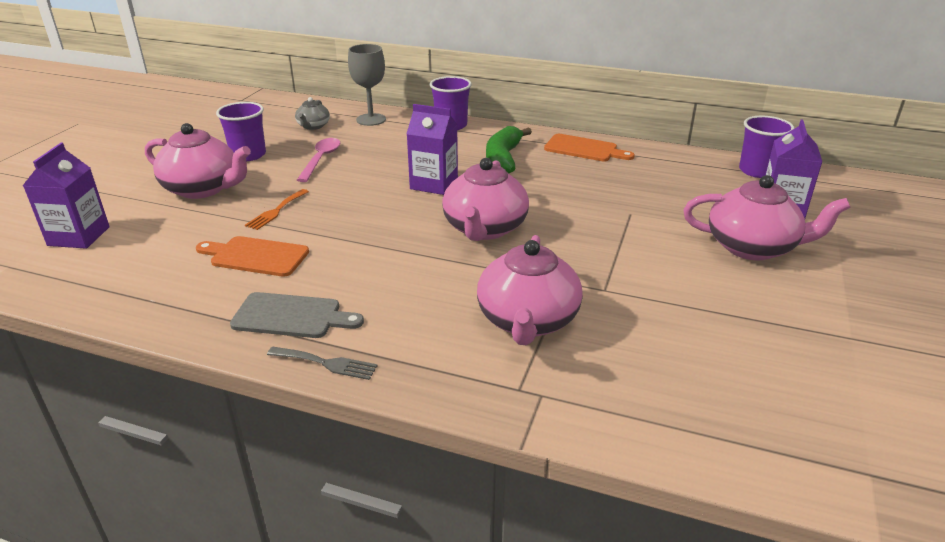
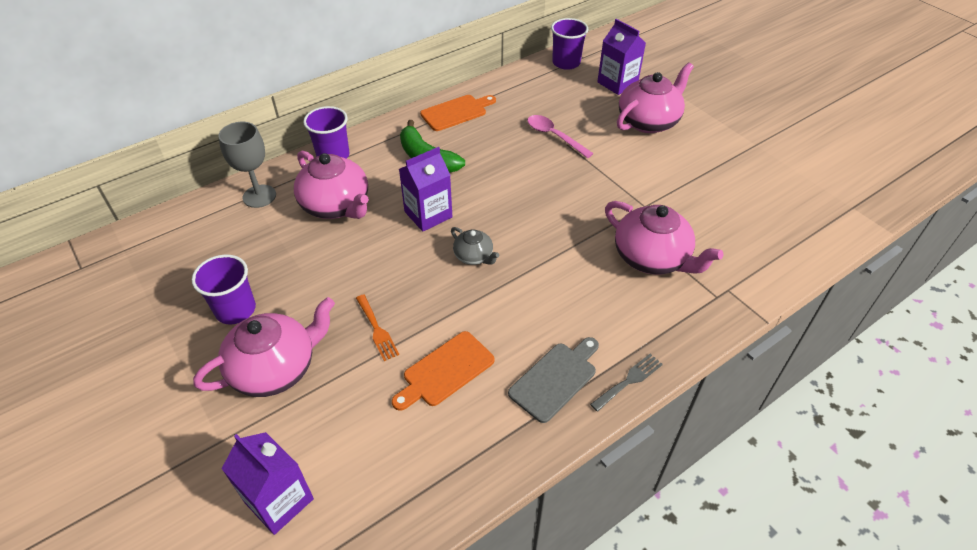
camera: 55 degrees left, 15 degrees up
(313, 126) = (225, 240): grey teapot -> grey teapot (474, 256)
(321, 159) = (306, 262): pink spoon -> pink spoon (554, 136)
(484, 228) = (523, 221): pink teapot -> pink teapot (336, 205)

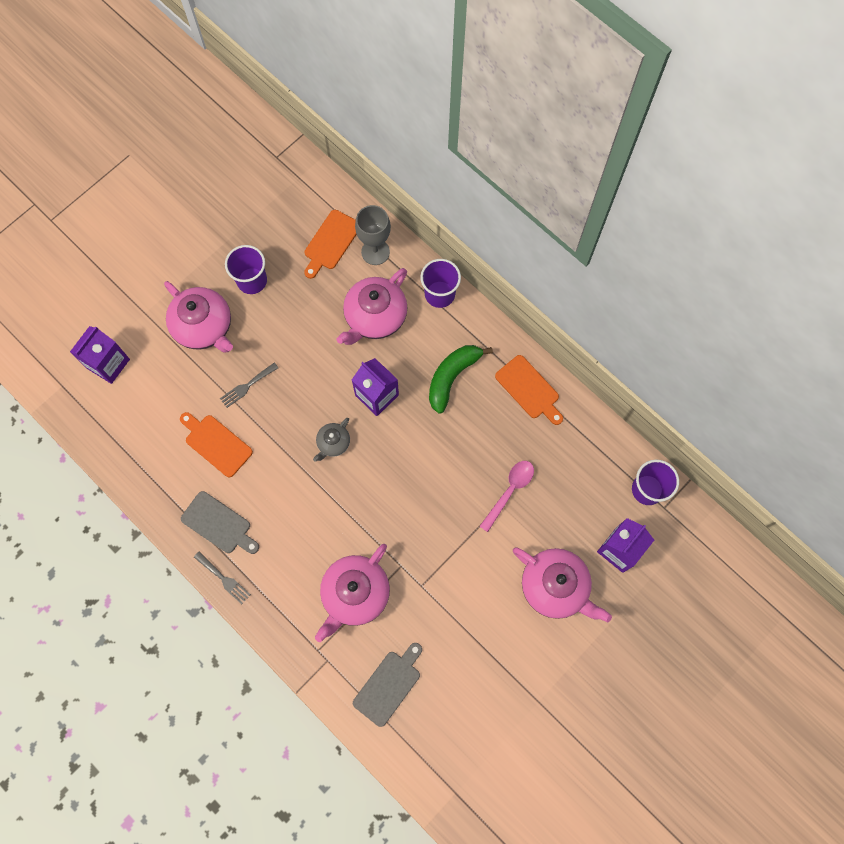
camera: 80 degrees right, 25 degrees up
(226, 231) = (331, 242): none -> orange cutting board
(377, 330) = (247, 386): orange fork -> grey fork
(751, 242) = (389, 685): none -> grey cutting board

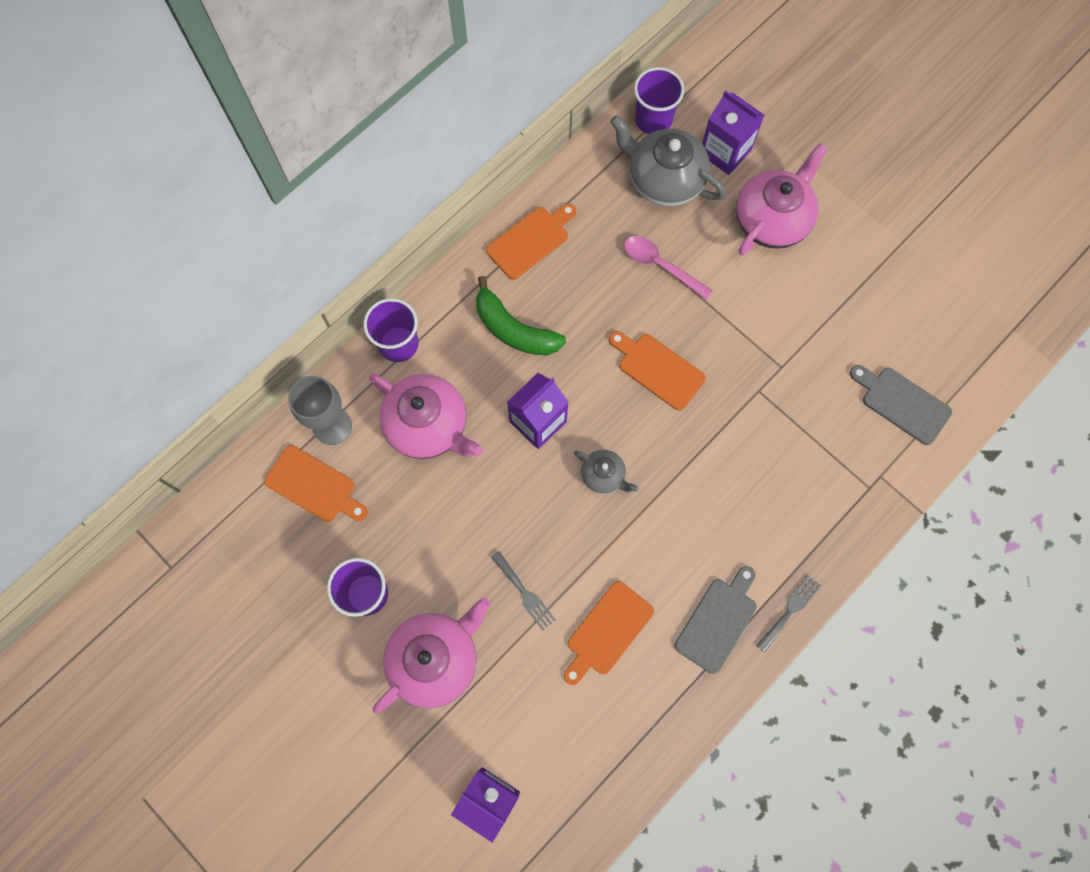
camera: 90 degrees left, 0 degrees up
(355, 594) = (797, 444): pink teapot -> none
(419, 486) = (658, 369): none -> orange cutting board
(590, 497) = (664, 179): none -> grey teapot

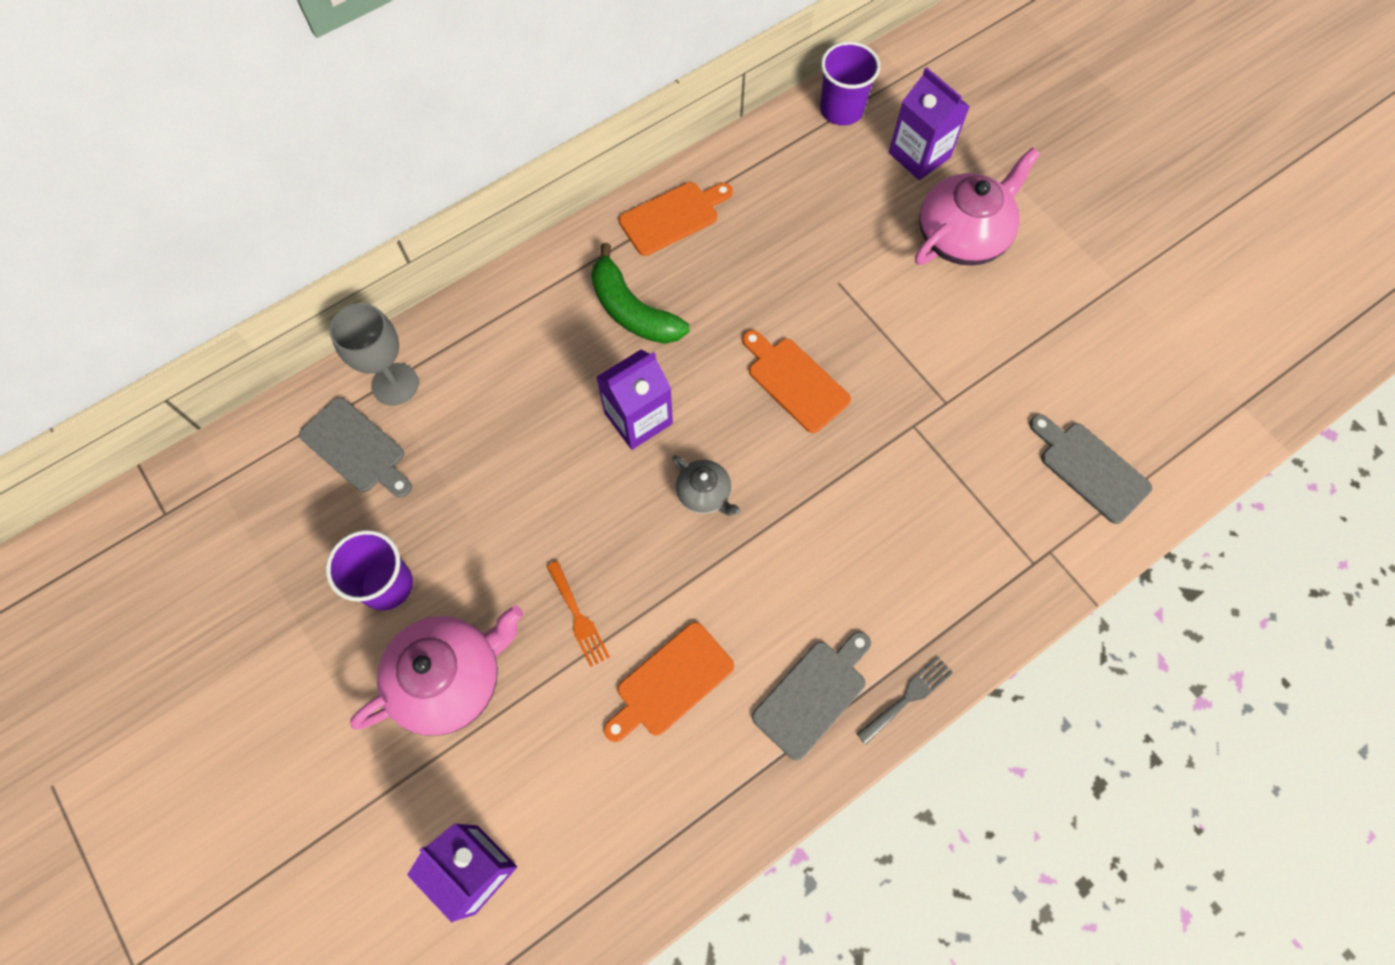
camera: 10 degrees right, 5 degrees down
(314, 486) = (356, 448): orange cutting board -> grey cutting board
(398, 344) = (494, 305): purple cup -> none
(428, 425) = (507, 402): pink teapot -> none
(524, 593) = (578, 617): grey fork -> orange fork
(660, 265) = (819, 266): pink spoon -> none
(664, 179) = (842, 174): grey teapot -> none

